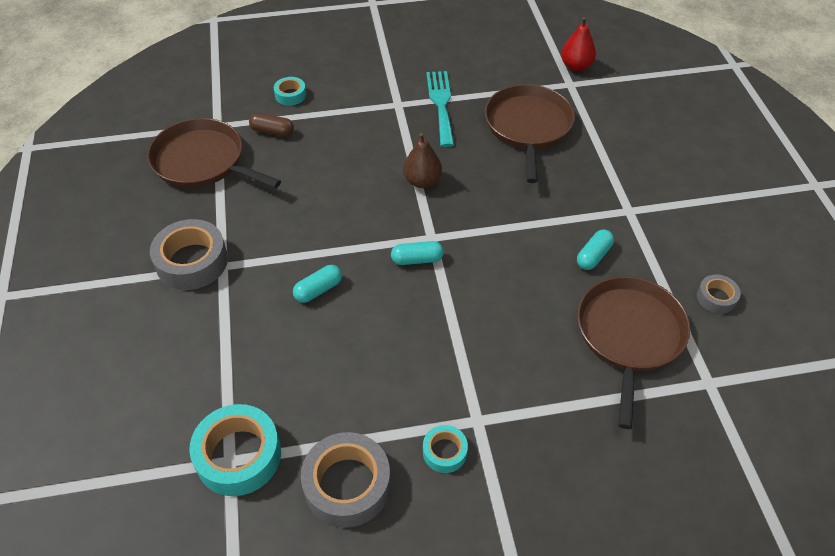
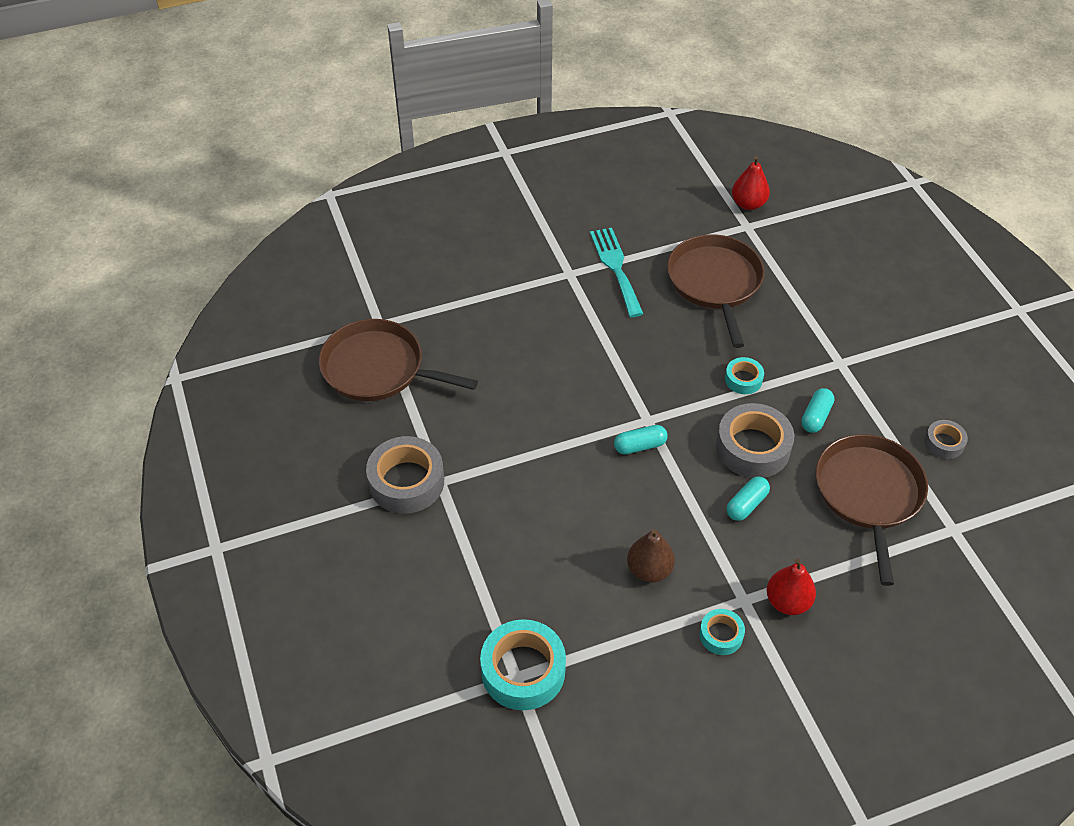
camera: 10 degrees left, 0 degrees up
(272, 131) = (443, 323): brown capsule -> none
(290, 95) = (448, 277): turquoise tape -> turquoise tape (743, 379)
(318, 290) = (548, 492): turquoise capsule -> turquoise capsule (746, 504)
(347, 485) = (637, 681): grey tape -> grey tape (753, 448)
(422, 181) = (621, 359): brown pear -> brown pear (649, 570)
(521, 429) = (787, 602): none -> red pear

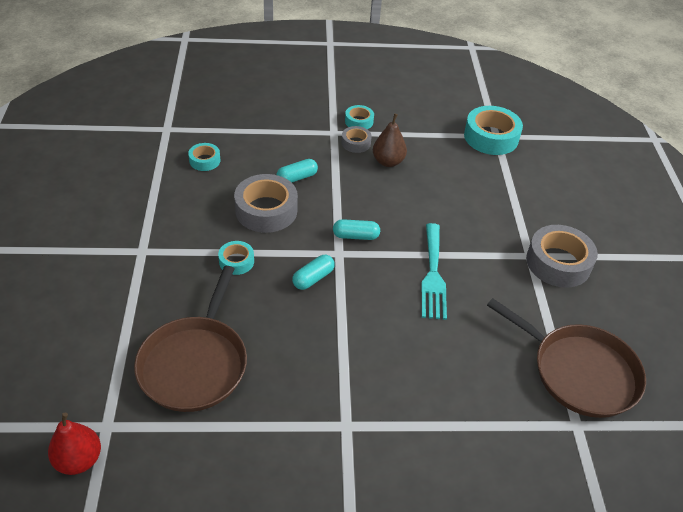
camera: 165 degrees left, 5 degrees down
(616, 268) = (290, 416): turquoise fork -> turquoise fork (433, 275)
(787, 602) = (306, 124): red pear -> none
(816, 417) = (199, 217): turquoise capsule -> turquoise capsule (313, 278)
(868, 494) = (204, 160): brown pan -> turquoise tape
(944, 443) = (119, 174): grey tape -> grey tape (356, 143)

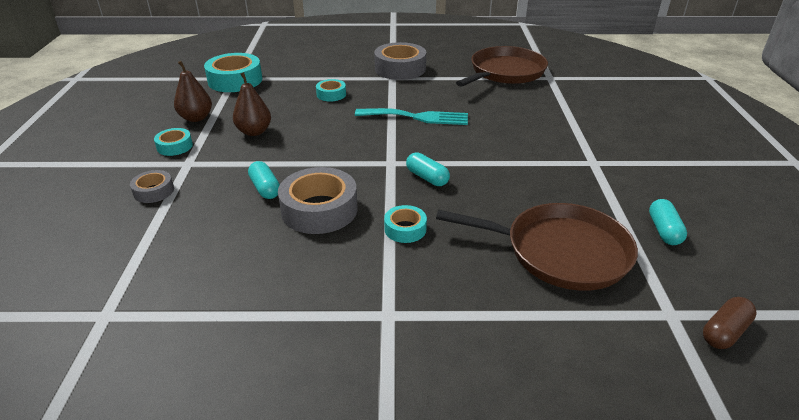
camera: 85 degrees left, 10 degrees down
(79, 460) = (724, 332): red pear -> brown capsule
(204, 160) = (205, 266): turquoise tape -> turquoise tape (331, 94)
(355, 236) = (366, 153): turquoise capsule -> turquoise capsule (664, 230)
(356, 143) = (214, 149): grey tape -> grey tape (154, 191)
(409, 125) = (196, 118): none -> brown pear

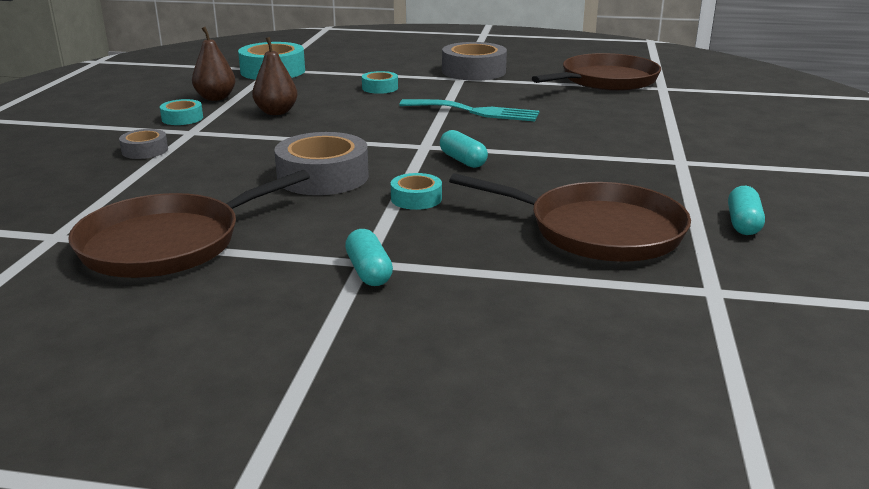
camera: 10 degrees right, 10 degrees down
(212, 312) = (168, 243): none -> brown pan
(265, 188) = (269, 156): turquoise capsule -> turquoise capsule (369, 271)
(724, 332) = (776, 311): brown capsule -> none

